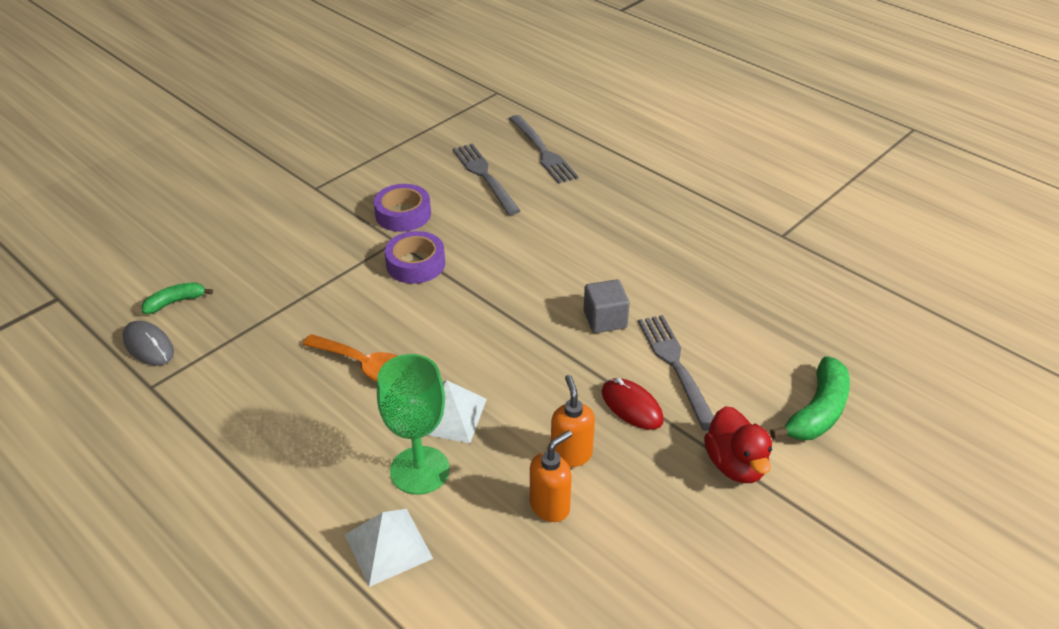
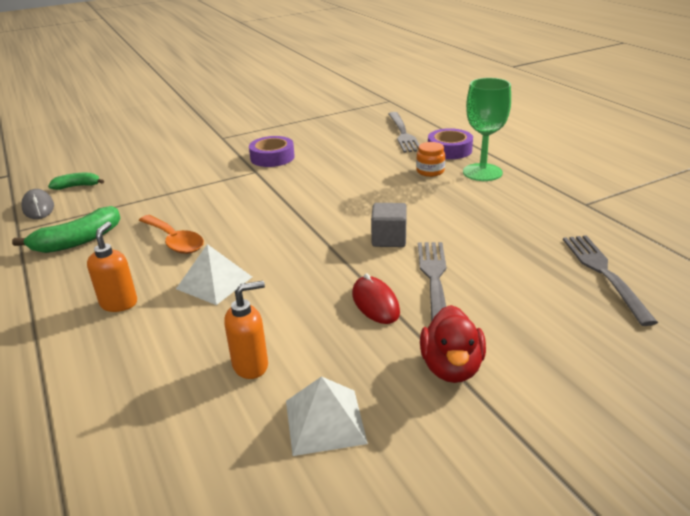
camera: 20 degrees right, 10 degrees down
(388, 546) = (92, 366): white pyramid -> white pyramid (325, 421)
(415, 264) = (260, 186): purple tape -> purple tape (449, 150)
(419, 470) = (161, 316): green goblet -> green goblet (482, 172)
(484, 176) = (348, 143): grey fork -> grey fork (603, 273)
(571, 454) = (297, 329): orange soap dispenser -> orange soap dispenser (119, 303)
(602, 210) = (430, 171): none -> orange jar
(817, 412) = (561, 339): green banana -> green banana (78, 241)

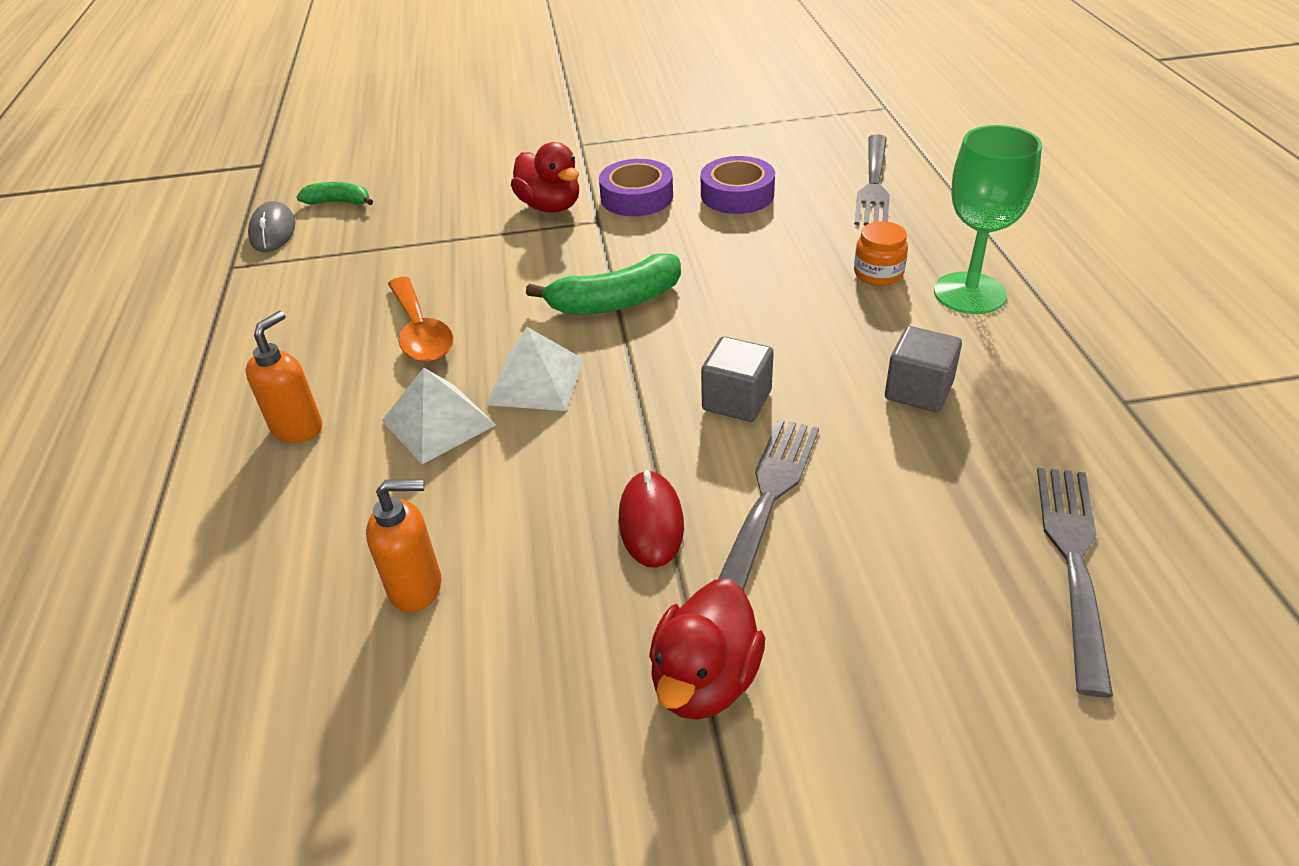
camera: 20 degrees right, 10 degrees up
(78, 241) = (295, 303): green banana -> green banana (615, 302)
(221, 169) = (550, 206): none -> red duck
(325, 421) = (468, 719): white pyramid -> white pyramid (536, 381)
(449, 150) = (936, 233): purple tape -> purple tape (737, 195)
(483, 217) = (918, 391): none -> grey cube

